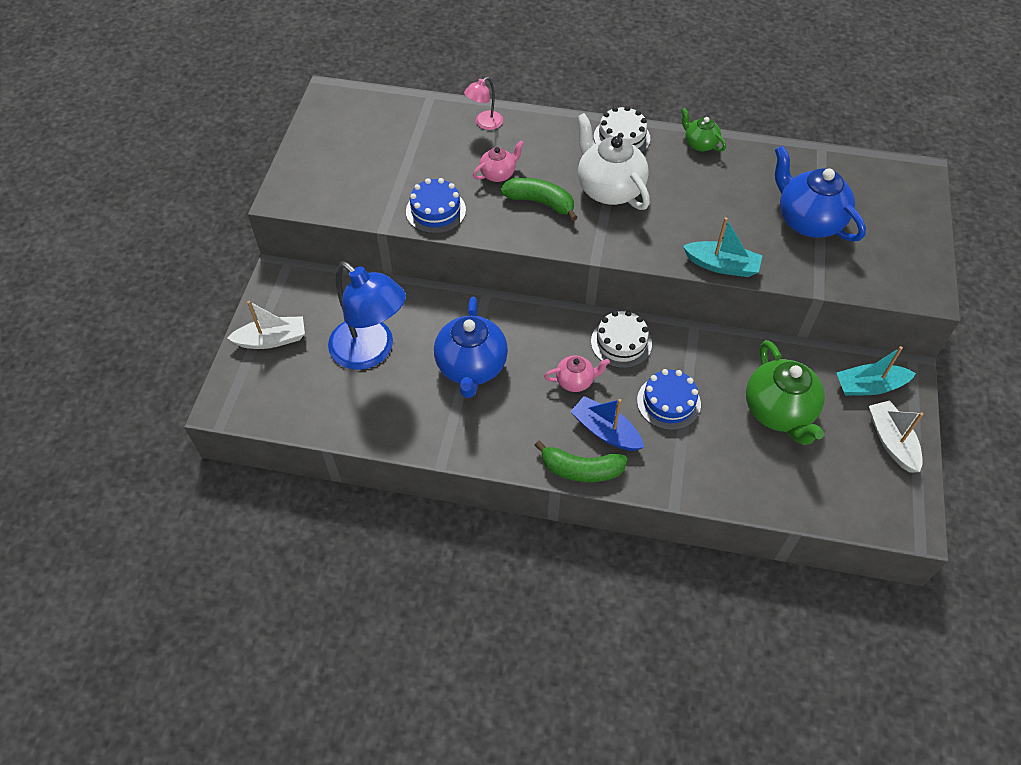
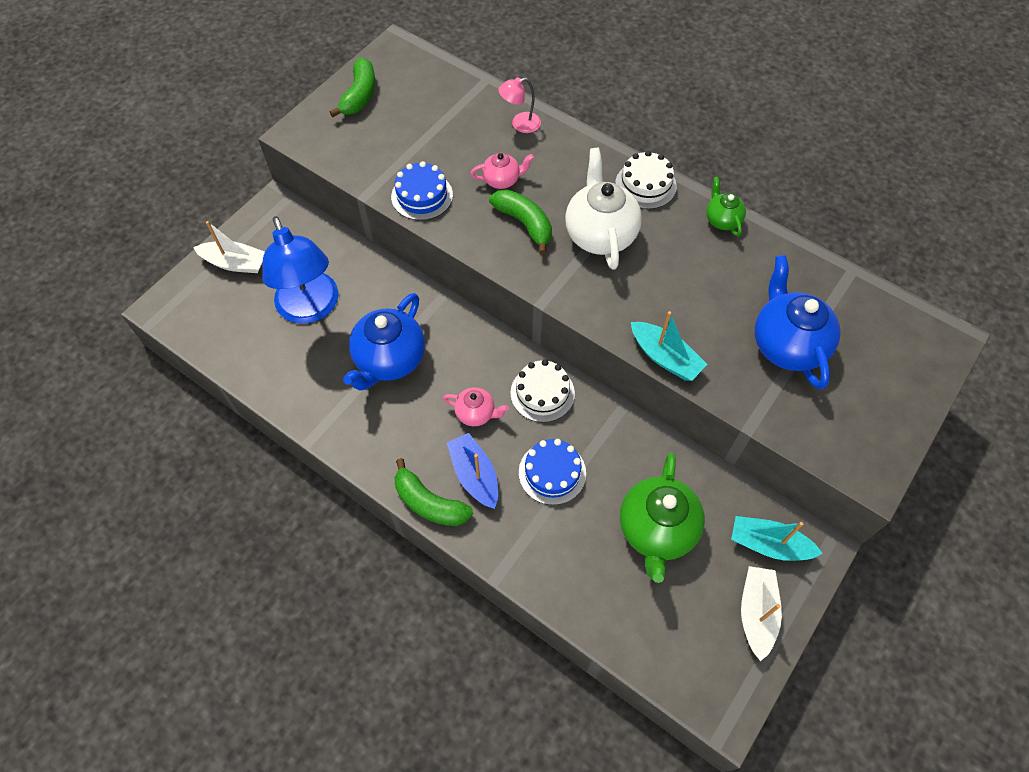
camera: 25 degrees right, 5 degrees up
(322, 146) = (359, 95): none -> green banana

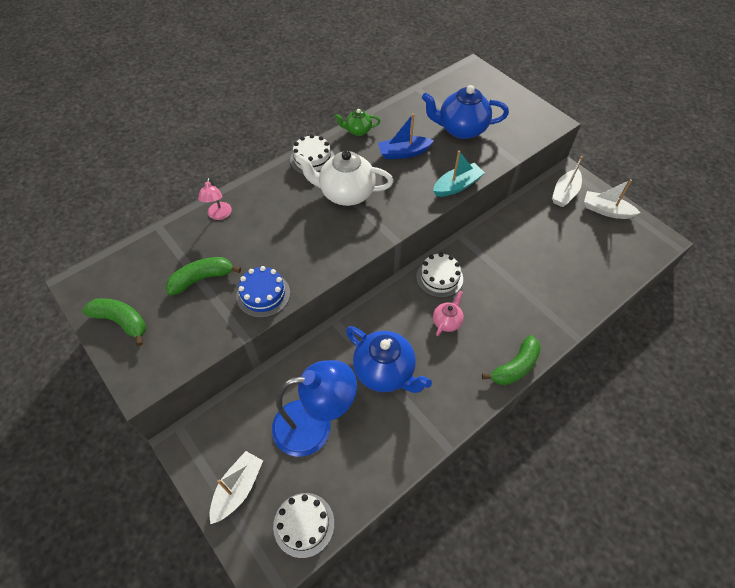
camera: 75 degrees left, 5 degrees down
(208, 326) = (304, 524): none -> white cake
(474, 475) = (497, 333): blue boat -> blue boat (403, 153)
(502, 180) = (271, 238): pink teapot -> none
(524, 223) = (319, 234): green banana -> green banana (202, 279)
(552, 472) = (502, 286): blue cake -> none
(656, 530) = (550, 242): green teapot -> none
(768, 544) = (564, 193): turquoise boat -> white boat

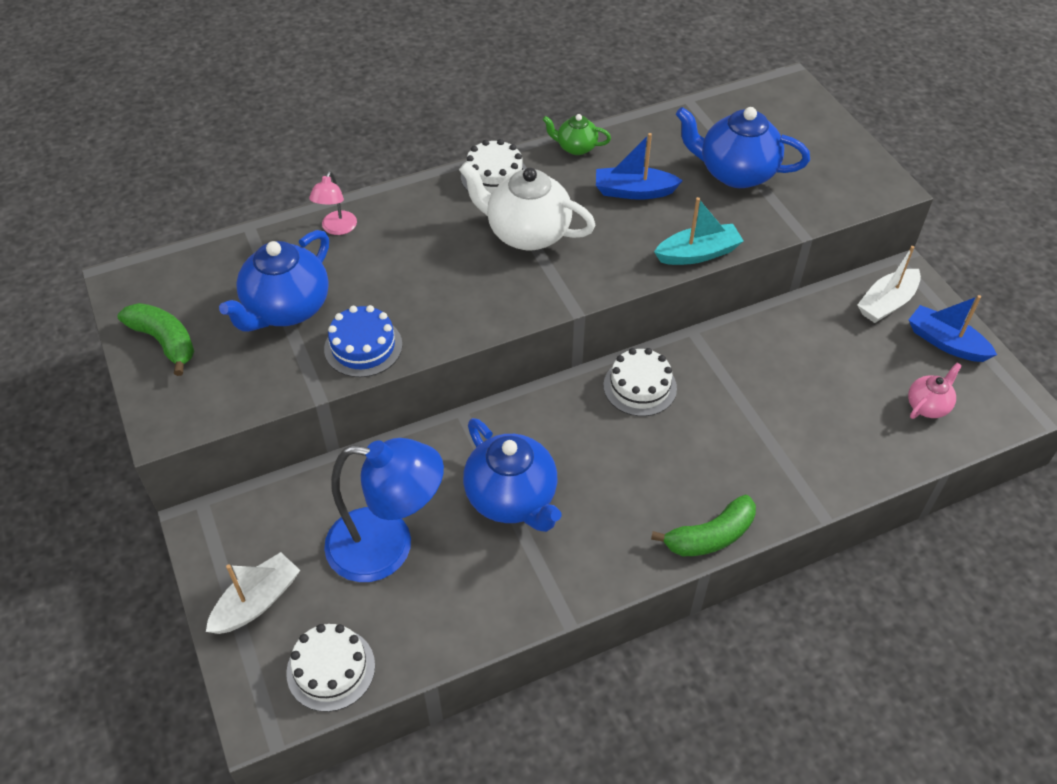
camera: 15 degrees right, 5 degrees down
(202, 279) = (286, 309): green banana -> blue teapot
(447, 322) = (629, 451): pink teapot -> pink teapot (928, 406)
(606, 210) = (945, 342): white boat -> blue boat

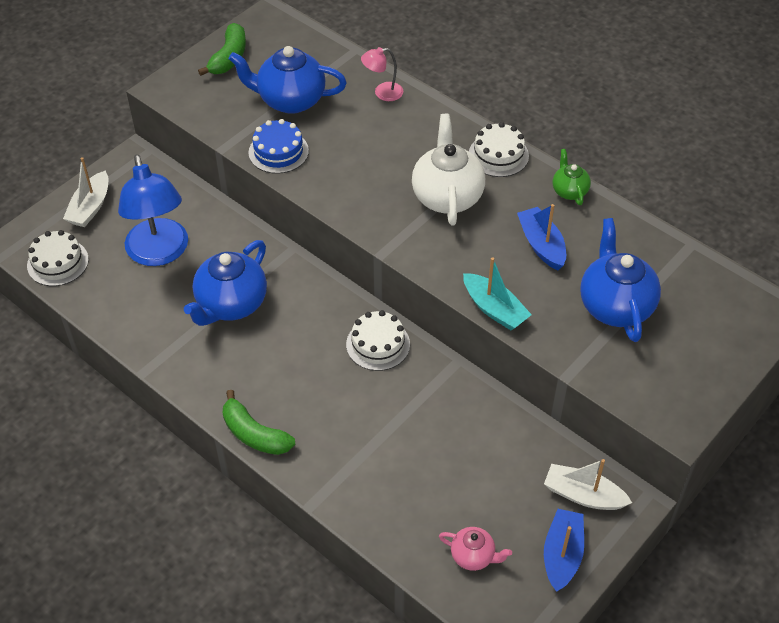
camera: 65 degrees right, 0 degrees up
(257, 602) = (90, 207): white boat -> white boat turned 90 degrees clockwise

